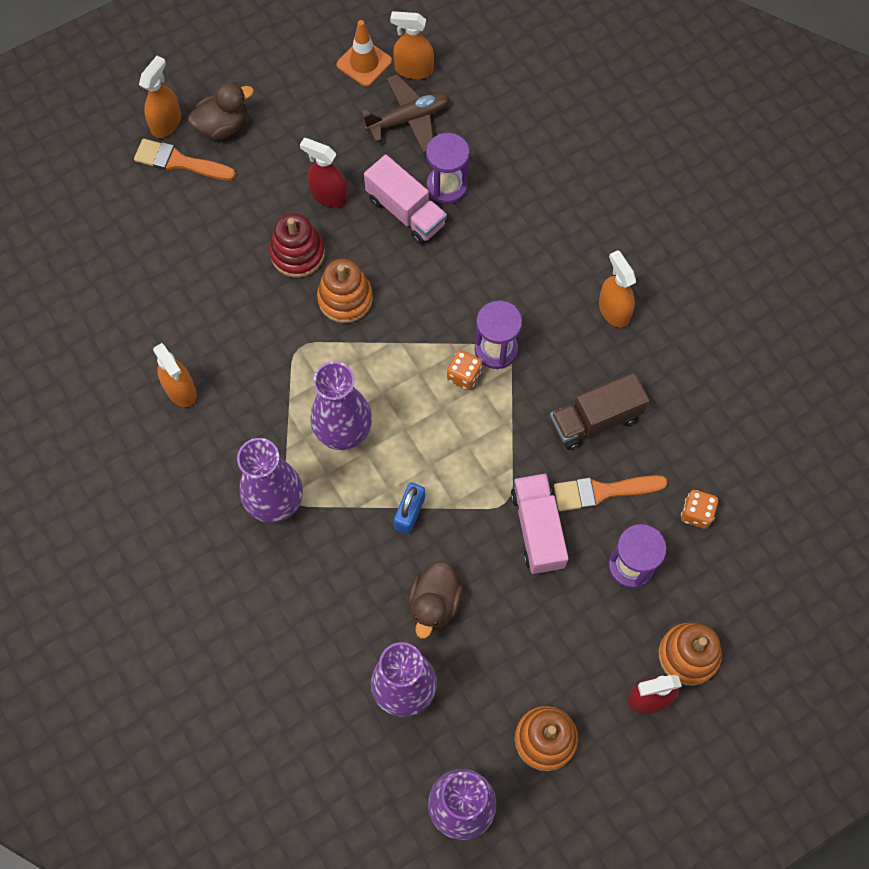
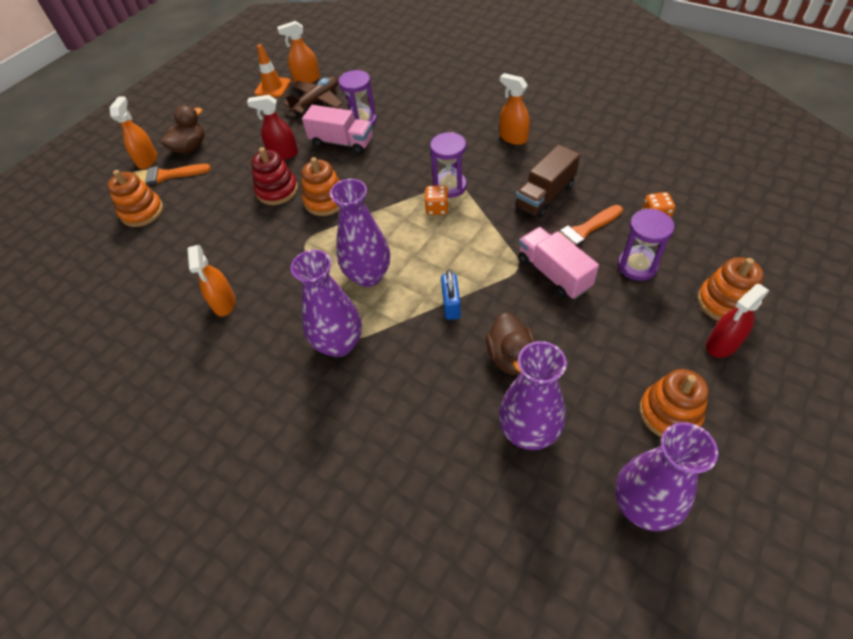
camera: 20 degrees left, 15 degrees down
(135, 209) = (142, 212): none -> orange stacking toy
(181, 390) = (224, 303): orange spray bottle -> orange spray bottle turned 45 degrees clockwise

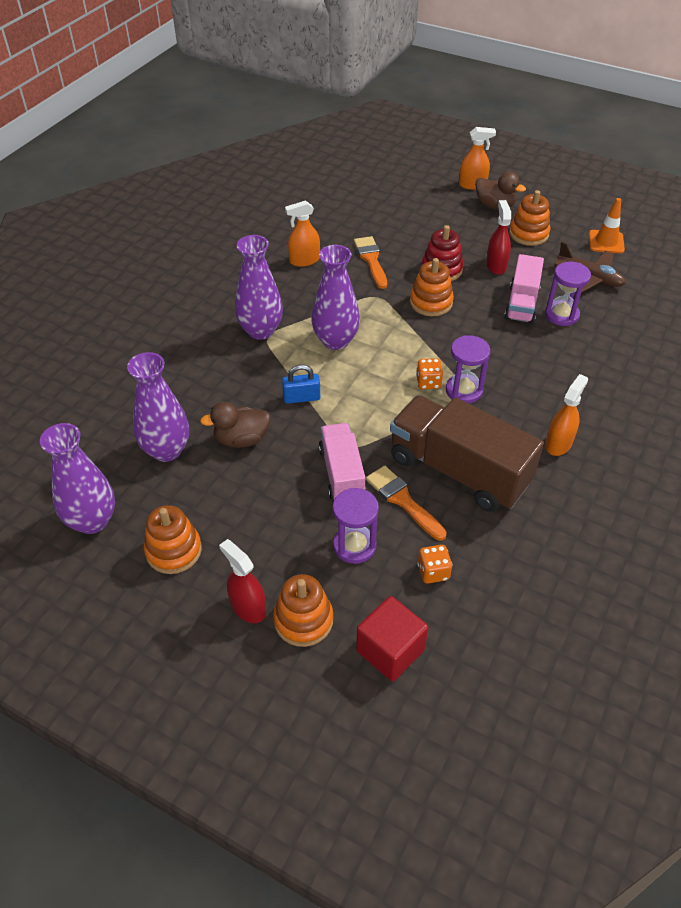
camera: 80 degrees right, 5 degrees down
(142, 212) = (405, 196): orange stacking toy -> orange stacking toy (528, 234)
(165, 176) = (453, 199): orange brush -> orange brush (371, 260)
(307, 79) = (628, 264): orange spray bottle -> none
(545, 196) = (458, 471): brown truck -> brown truck, size x1.68
(553, 273) = (341, 473): pink truck -> pink truck turned 60 degrees counterclockwise
(737, 246) = (390, 650): none -> red cube

